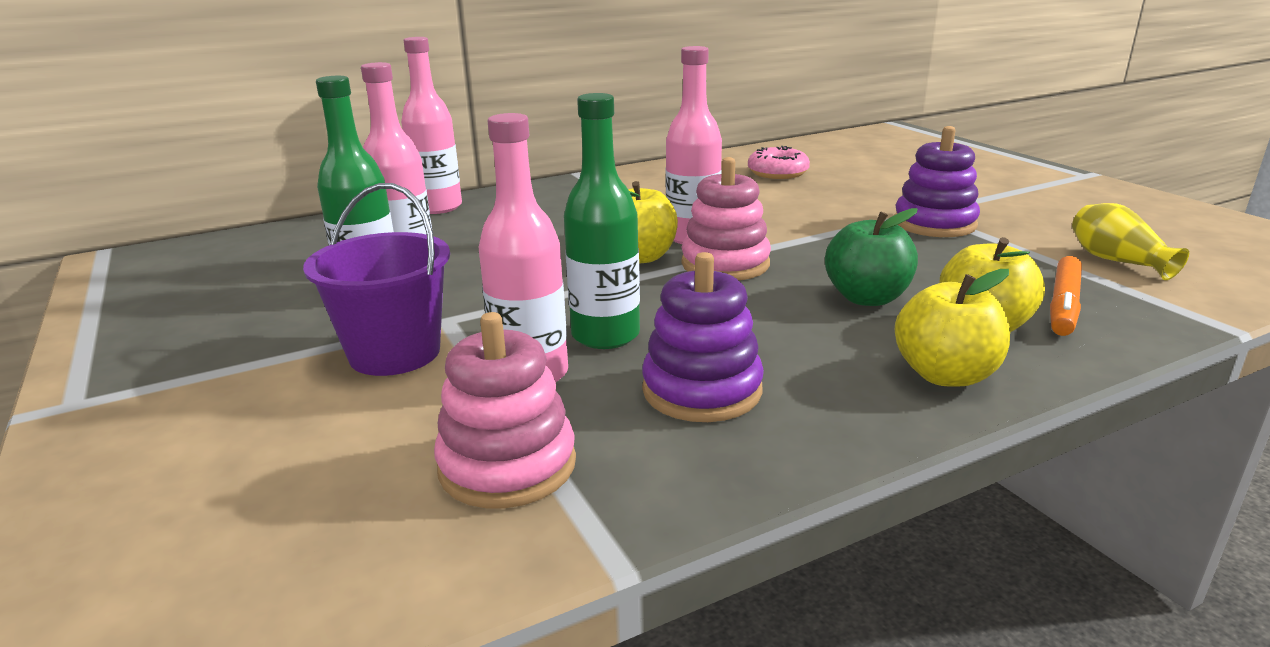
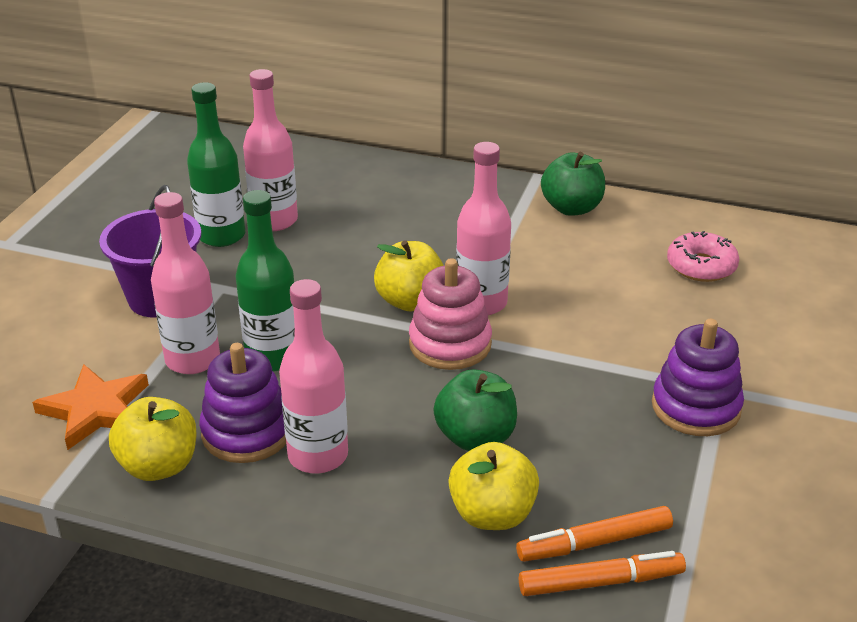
camera: 45 degrees right, 10 degrees up
(438, 207) = (377, 168): pink bottle -> pink bottle (318, 455)
(507, 465) = (96, 410): pink stacking toy -> orange star
(637, 178) = (571, 208): none -> green apple
(945, 375) = (387, 524): yellow apple -> yellow apple (159, 466)
(1117, 261) = (751, 545): yellow vase -> none
(1118, 320) = (600, 582): none -> orange marker

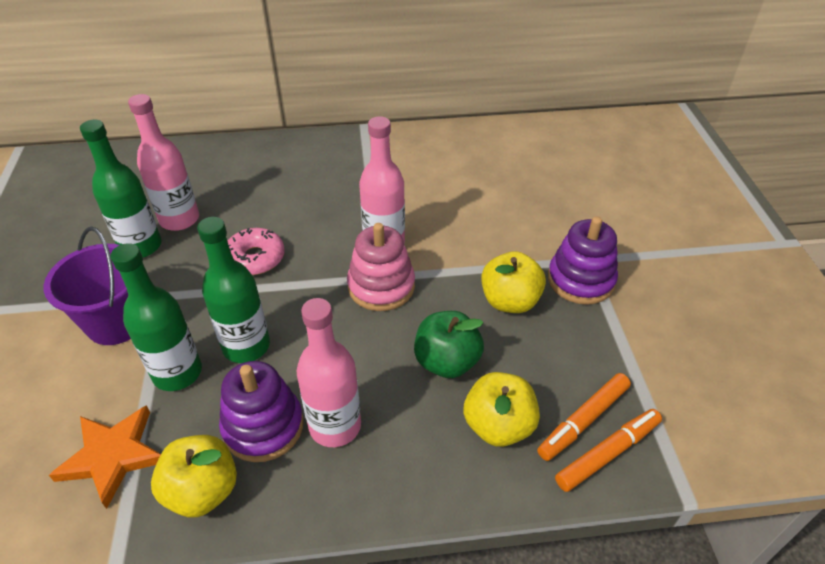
camera: 25 degrees left, 10 degrees up
(192, 359) = (177, 373): pink bottle -> green bottle
(410, 301) = (330, 258): yellow apple -> yellow apple (510, 301)
(571, 208) = (403, 145): green apple -> none
(701, 266) = (516, 167): pink donut -> pink donut (255, 258)

